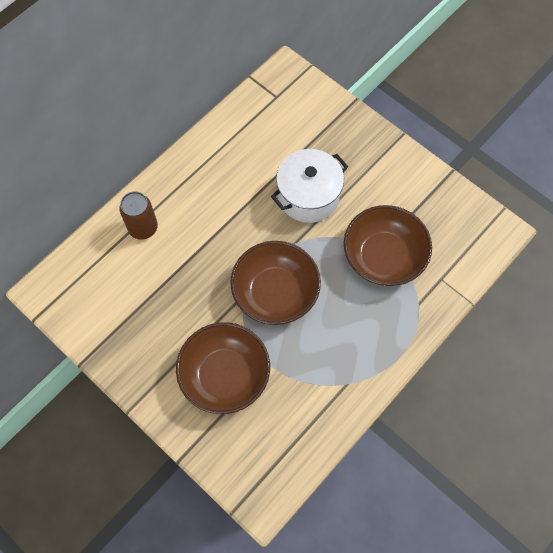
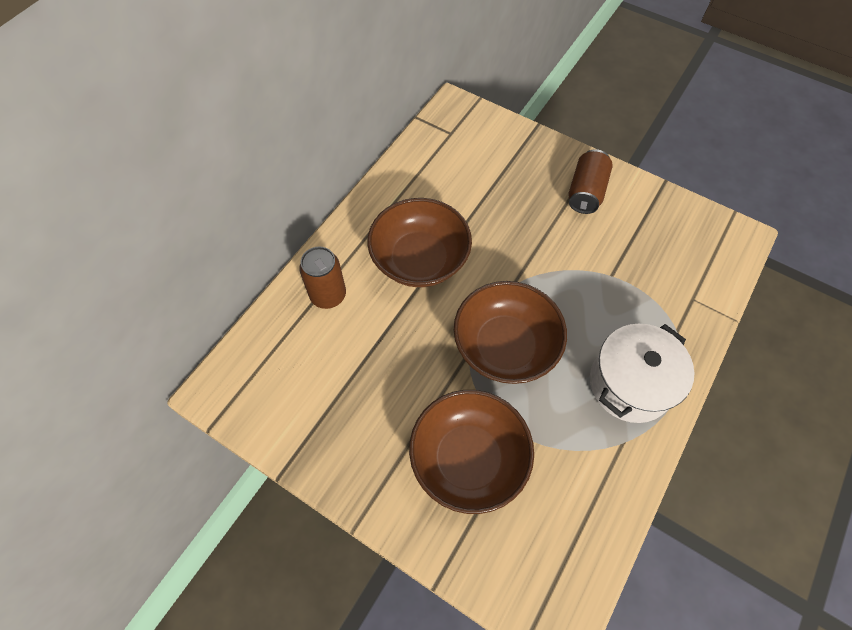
camera: 10 degrees left, 5 degrees down
(308, 196) = (514, 231): white pot -> white pot (630, 384)
(379, 170) = (586, 192): none -> brown can
(383, 257) = (619, 284): brown bowl -> brown bowl (419, 259)

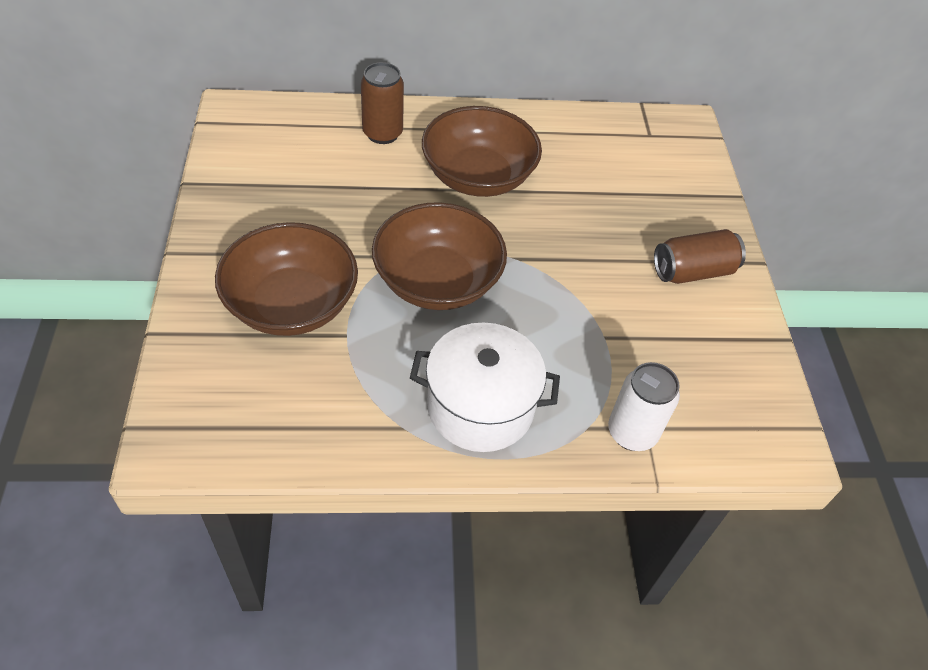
camera: 50 degrees right, 10 degrees down
(693, 309) = (632, 432): none -> white can

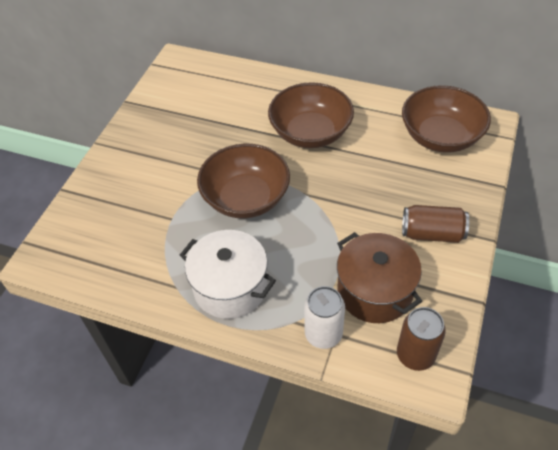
camera: 30 degrees right, 0 degrees up
(291, 304) = (149, 191): brown bowl -> brown bowl (440, 136)
(382, 133) = (261, 91): brown can -> brown can (415, 355)
(664, 360) = (374, 291): none -> brown pot

